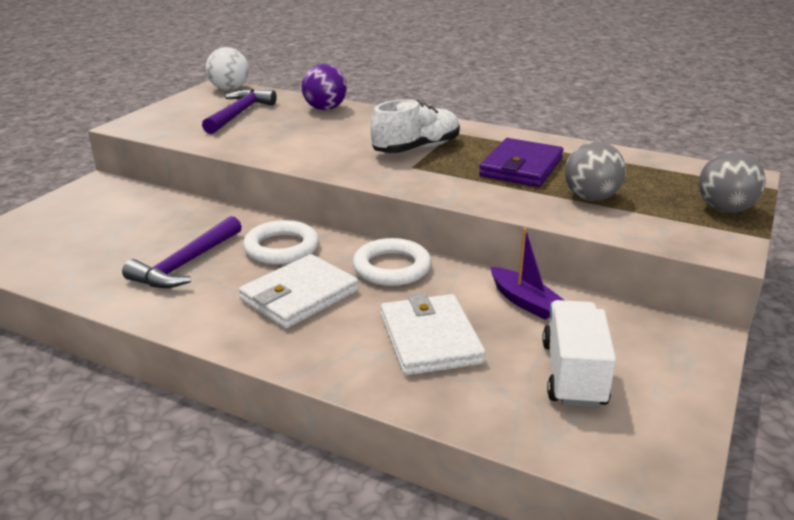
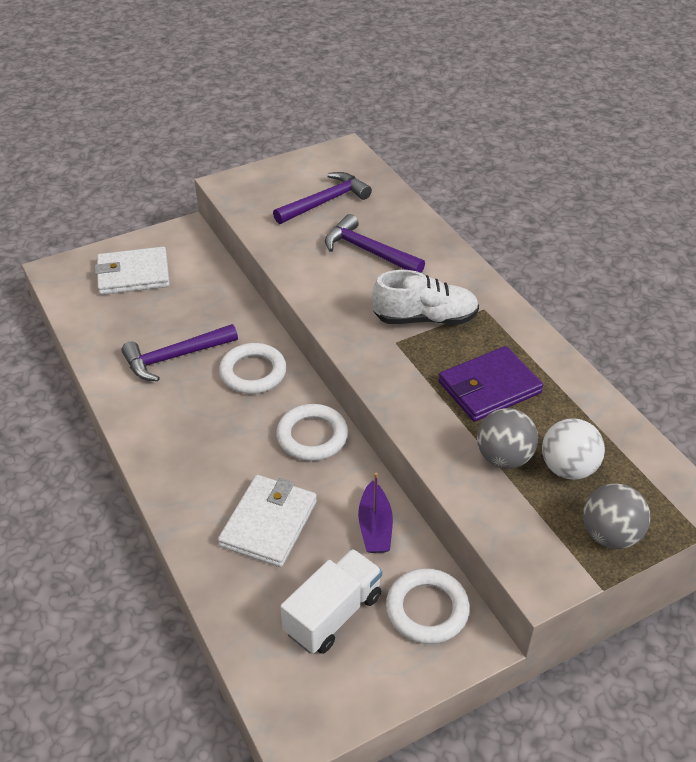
camera: 35 degrees right, 15 degrees up
(229, 89) = (350, 158): white ball -> white ball (568, 468)
(299, 296) = (221, 431): white wallet -> white wallet (133, 274)
(315, 128) = (368, 251): none -> purple hammer
(325, 109) = (404, 223): purple ball -> none
(640, 334) = (427, 609): none -> white ring

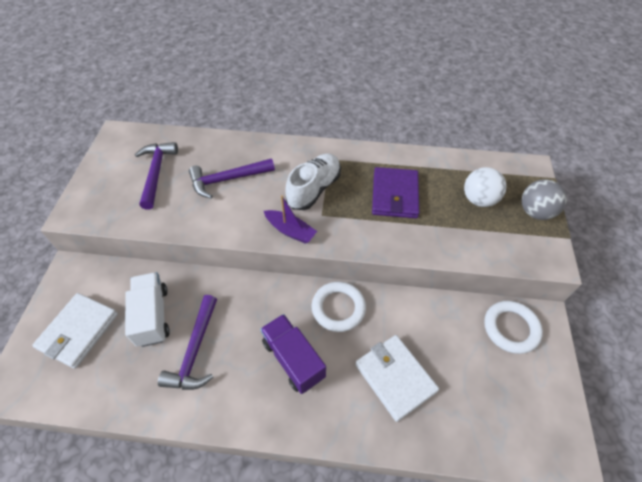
camera: 55 degrees left, 10 degrees up
(223, 431) = (293, 359): none -> purple truck
(253, 372) = (254, 309): white ring -> none
(333, 614) = (489, 382): white truck -> white truck (152, 316)
(375, 527) = (435, 318): purple boat -> purple boat (290, 231)
(504, 457) = (453, 222): grey ball -> none

